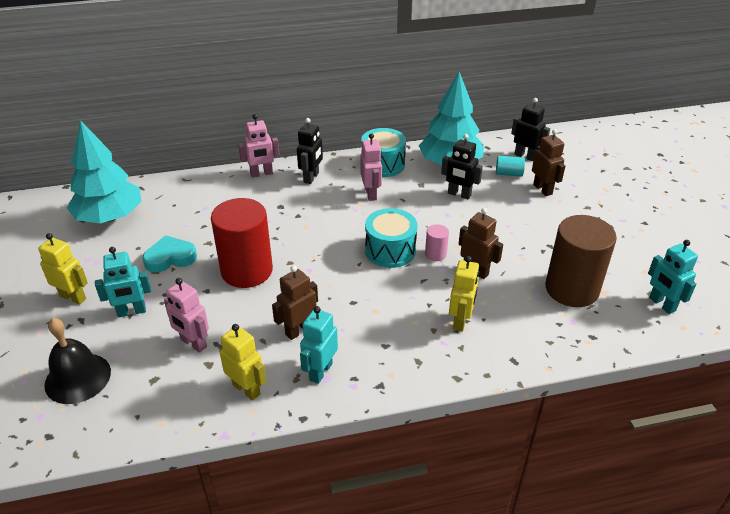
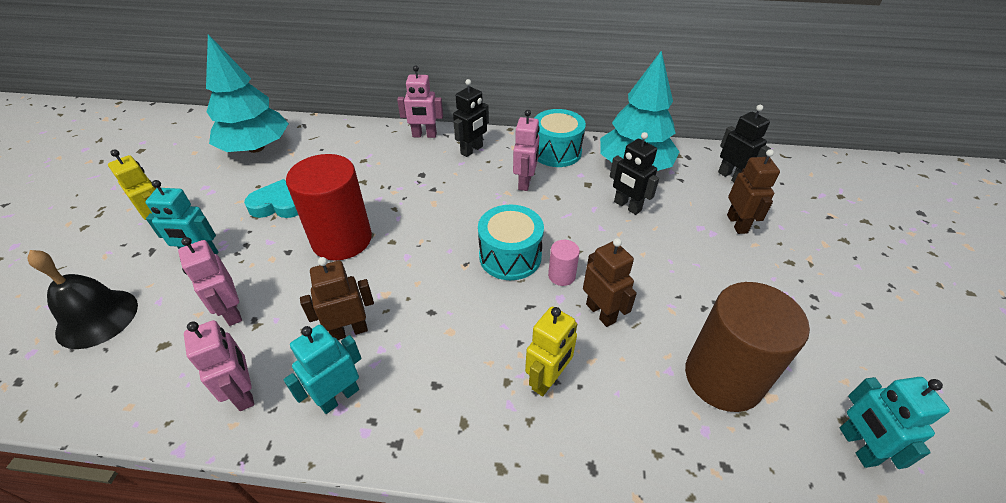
camera: 20 degrees right, 5 degrees up
(246, 389) = (244, 392): yellow robot -> pink robot
(508, 173) = (701, 194): turquoise cylinder -> none

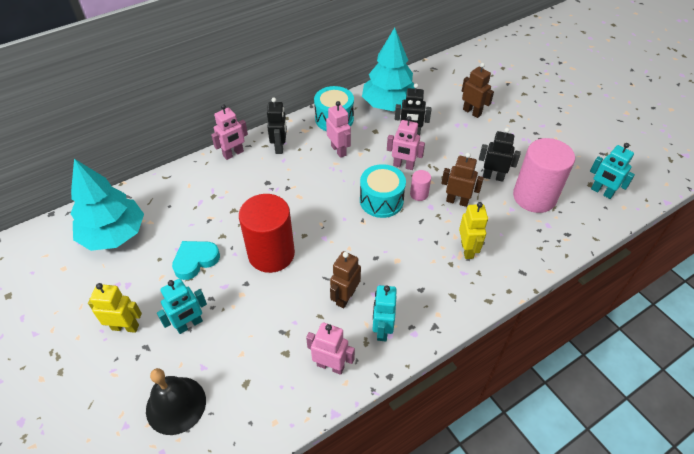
camera: 40 degrees left, 5 degrees up
(232, 312) = (262, 338): pink robot -> pink robot (403, 166)
(723, 377) = (534, 197): brown cylinder -> pink cylinder
(731, 177) = (444, 84): black robot -> black robot (493, 177)

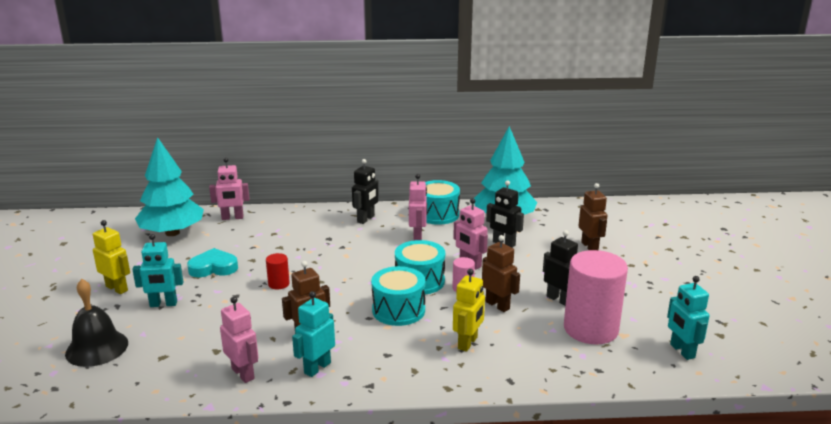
camera: 30 degrees right, 25 degrees down
(233, 154) = (320, 212): pink robot -> pink robot (232, 218)
(271, 254) = (278, 284): red cylinder -> red cylinder, size x0.43
(391, 239) = (398, 310): none -> turquoise drum

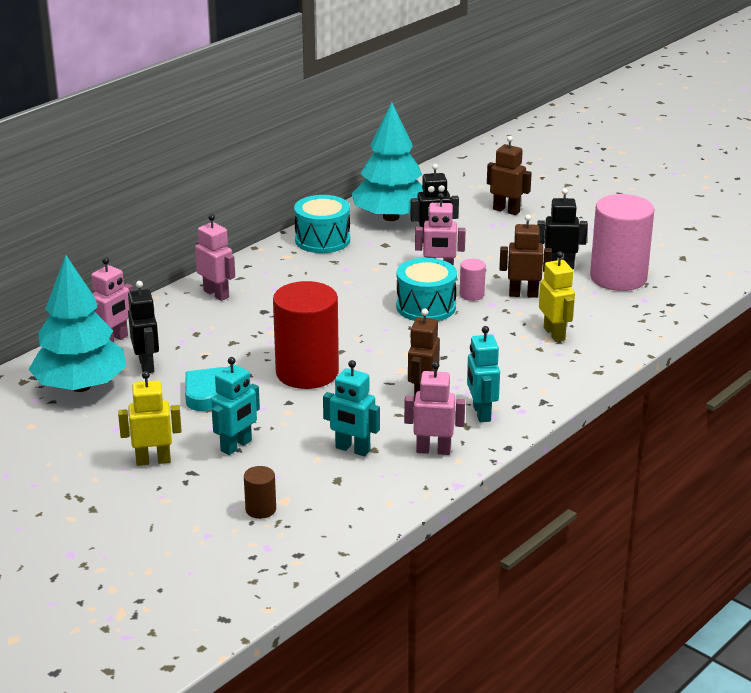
camera: 45 degrees left, 5 degrees up
(97, 348) = (260, 509): black bell -> brown cylinder
(278, 284) = (307, 373): red cylinder -> red cylinder, size x2.33
(366, 219) = (261, 276): black robot -> black robot (147, 365)
(398, 310) = (455, 338): turquoise drum -> none
(418, 236) = (345, 269): pink robot -> pink robot (216, 294)
(682, 351) = (699, 262): turquoise robot -> turquoise robot (352, 449)

